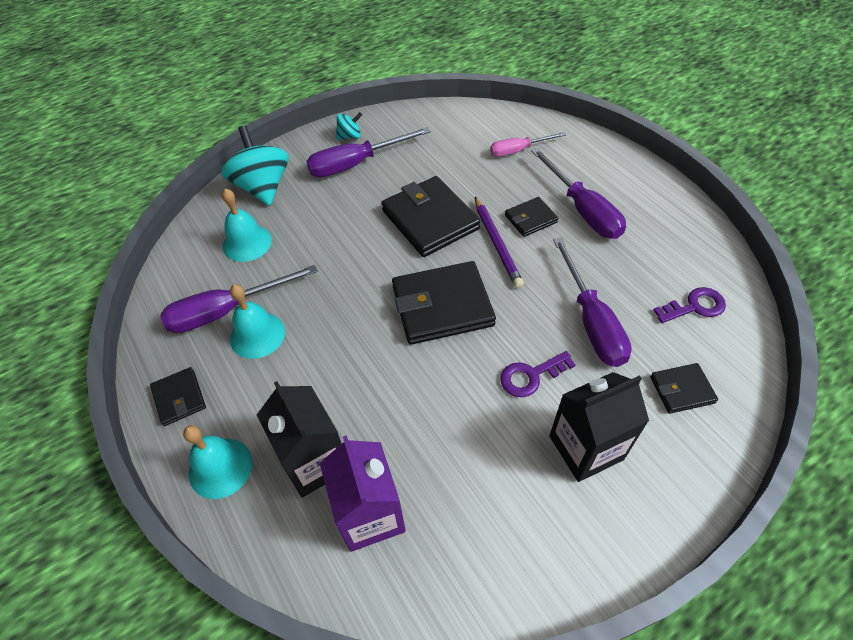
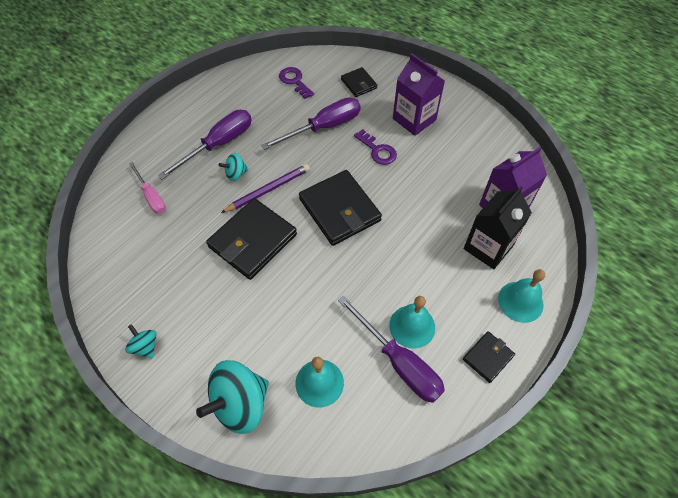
camera: 110 degrees left, 5 degrees up
(356, 164) = (189, 324): purple screwdriver -> none
(530, 219) = (236, 174): black wallet -> turquoise spinning top
(586, 448) = (414, 119): black carton -> purple carton

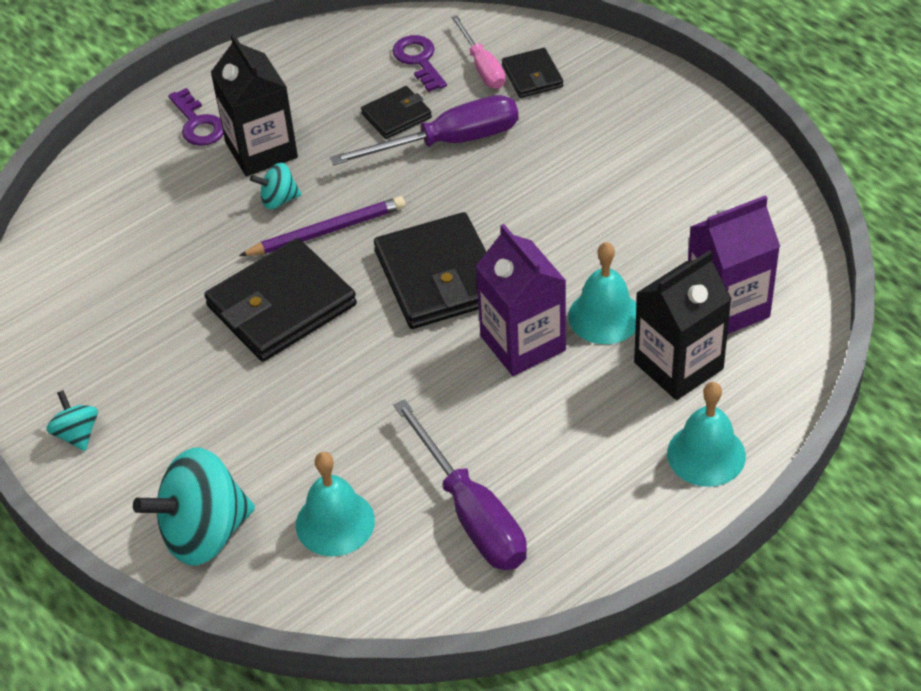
camera: 15 degrees right, 10 degrees down
(151, 196) = (132, 219): pink screwdriver -> pink screwdriver (482, 67)
(219, 144) = (261, 150): purple screwdriver -> black carton
(377, 150) = (533, 190): purple key -> purple key (198, 123)
(412, 326) = (509, 465): turquoise bell -> turquoise bell (604, 316)
(414, 119) = (614, 146): purple carton -> purple carton (522, 343)
(488, 357) = (621, 527): black wallet -> black wallet (396, 115)

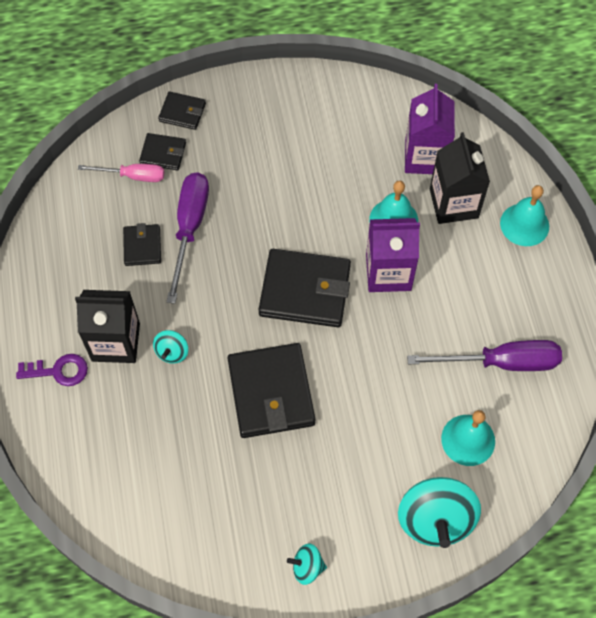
camera: 65 degrees left, 15 degrees up
(327, 231) = (222, 336): purple pencil -> none
(419, 60) = (98, 208): purple key -> none
(602, 66) = (182, 112): none -> black wallet

